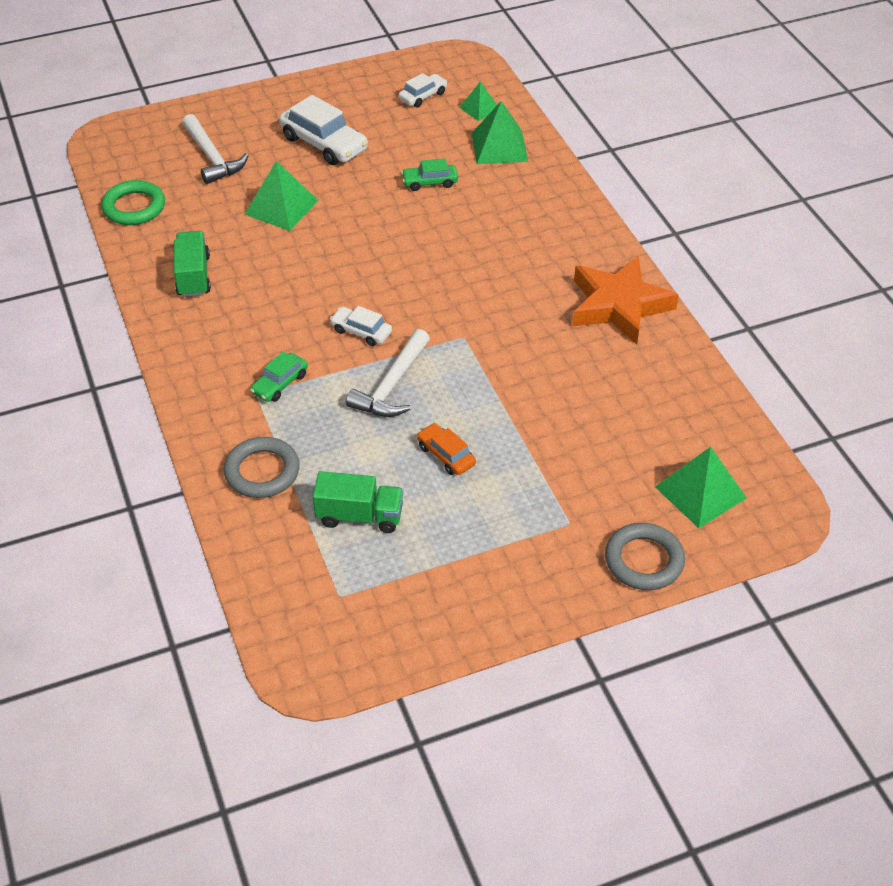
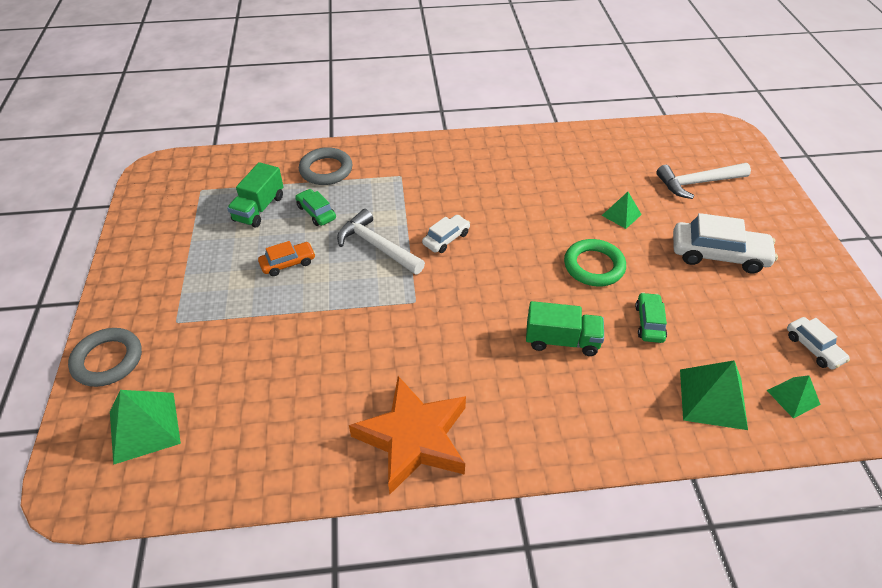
camera: 105 degrees right, 0 degrees up
(134, 207) = (632, 138): green ring -> green ring (594, 266)
(193, 276) = (541, 159): green truck -> green truck (562, 340)
(280, 383) = (406, 188): green car -> green car (316, 212)
(281, 207) = (621, 215): green pyramid -> green pyramid, size x0.59
(324, 144) = (718, 255): white car -> white car turned 135 degrees counterclockwise

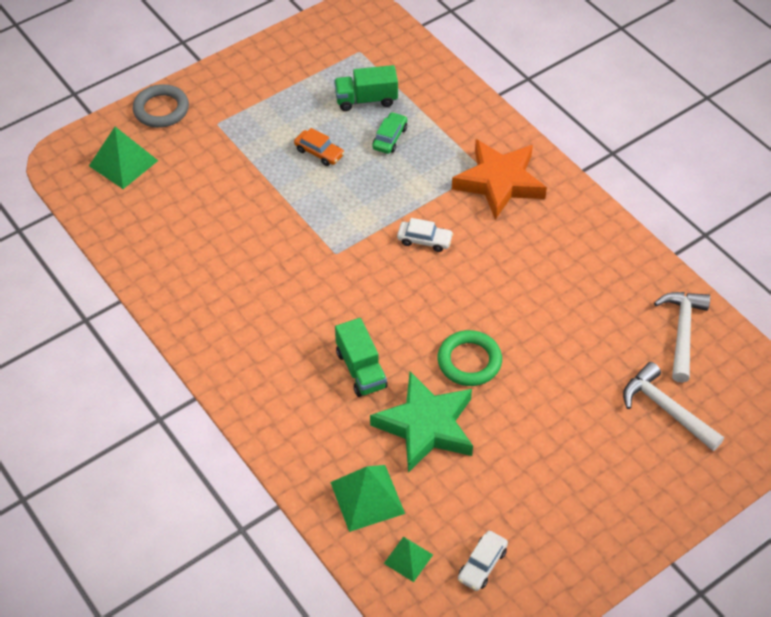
camera: 60 degrees right, 5 degrees up
(326, 170) = (448, 115): grey ring -> none
(376, 246) = (380, 198): white hammer -> white hammer (682, 332)
(414, 438) = (205, 314): orange star -> orange star (499, 182)
(621, 215) = (560, 359): green pyramid -> none
(649, 323) = (426, 426): green car -> green star
(718, 255) = (560, 457): white car -> none

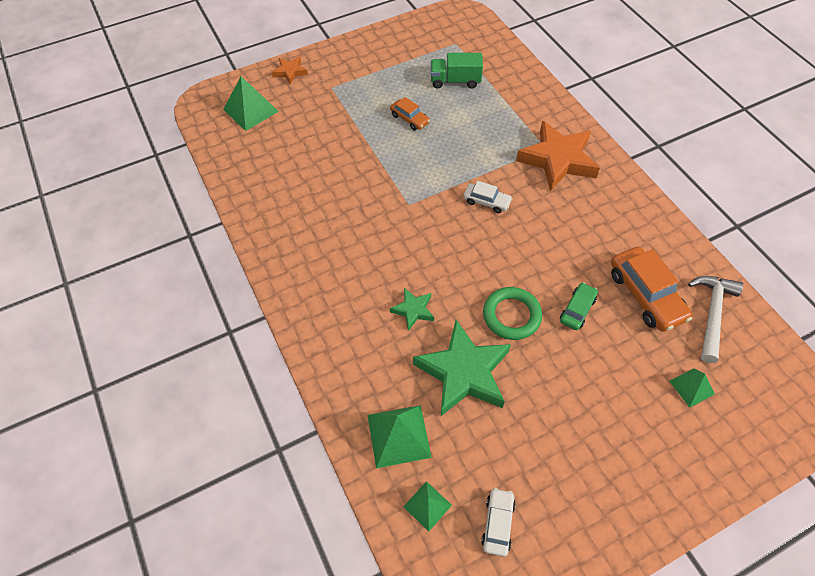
camera: 10 degrees right, 5 degrees up
(161, 109) = (290, 72): grey ring -> orange star
(361, 369) = (413, 310): green truck -> green star
(390, 138) = (470, 113): green car -> green car (577, 310)
(482, 564) = (497, 523): white car -> white car turned 150 degrees clockwise
(611, 321) = (645, 295): none -> orange car
(665, 409) = (692, 387): white hammer -> green pyramid

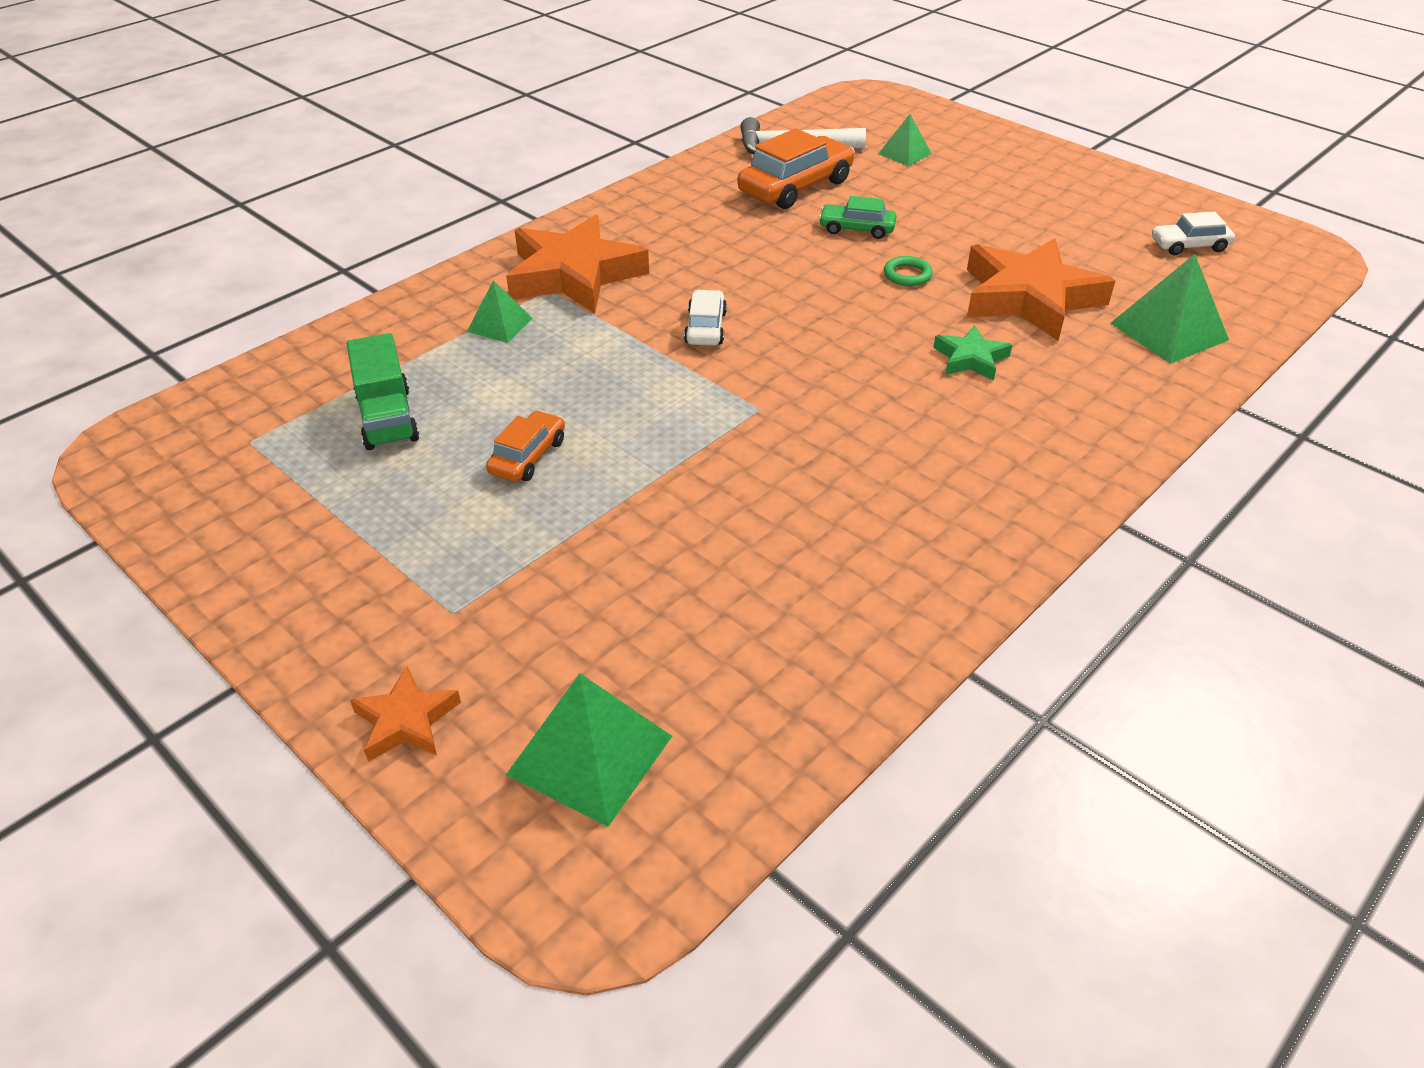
camera: 110 degrees left, 15 degrees down
(427, 505) = (1226, 293): green pyramid -> green pyramid (500, 325)
(463, 372) = (1029, 298): green star -> orange star
(511, 315) = (907, 275): green ring -> green ring, size x0.54

